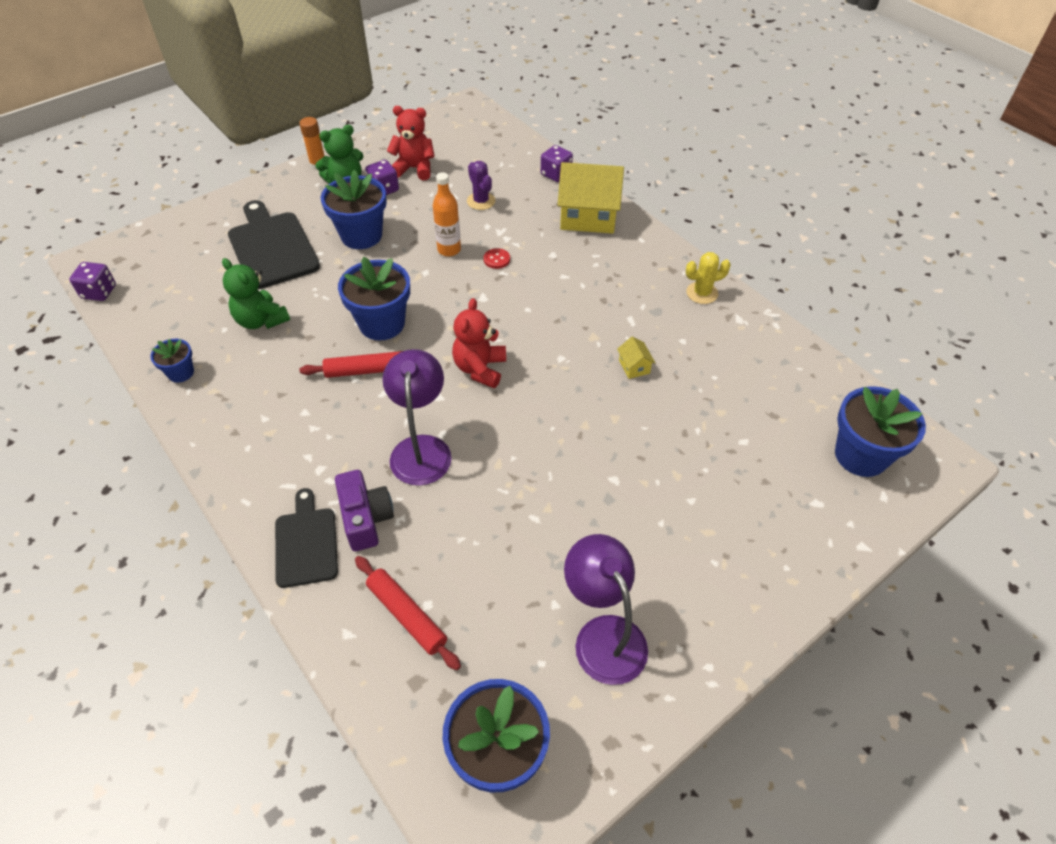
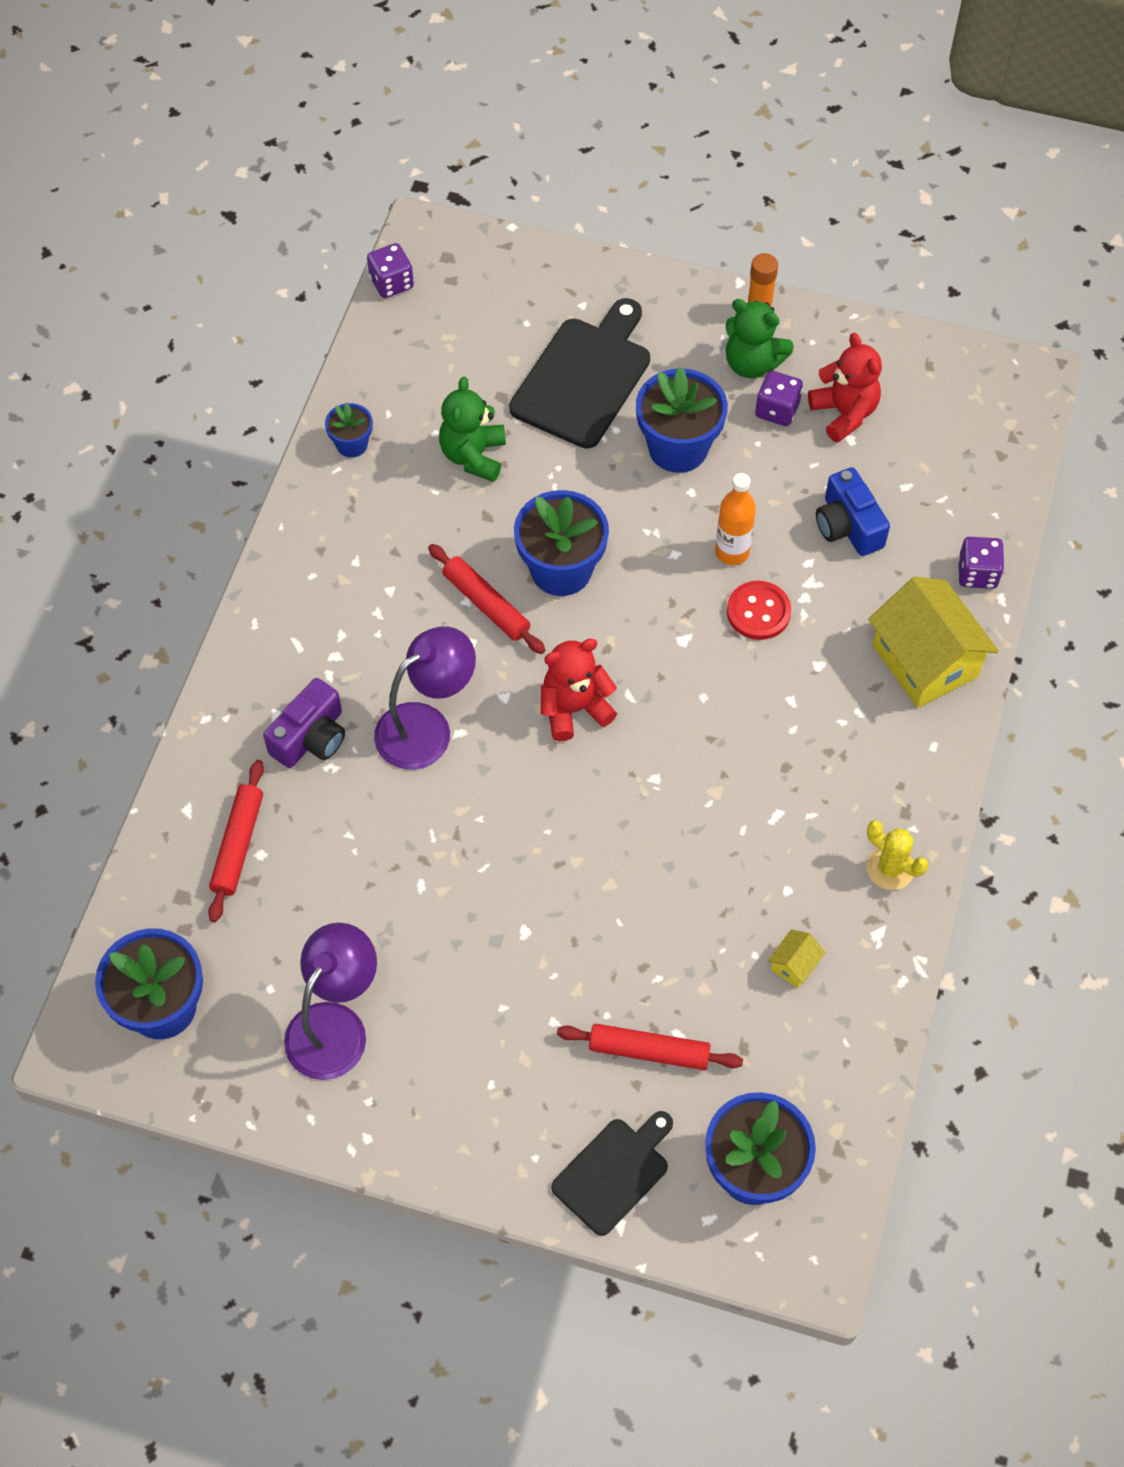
camera: 55 degrees right, 10 degrees up
(306, 543) = (249, 707): black cutting board -> black cutting board (614, 1172)
(481, 201) = (848, 526): purple cactus -> blue camera
(496, 259) = (758, 612): red button -> red button, size x1.63
(634, 367) = (702, 861): yellow house -> yellow house (794, 965)
(746, 462) = (648, 1051): none -> red rolling pin

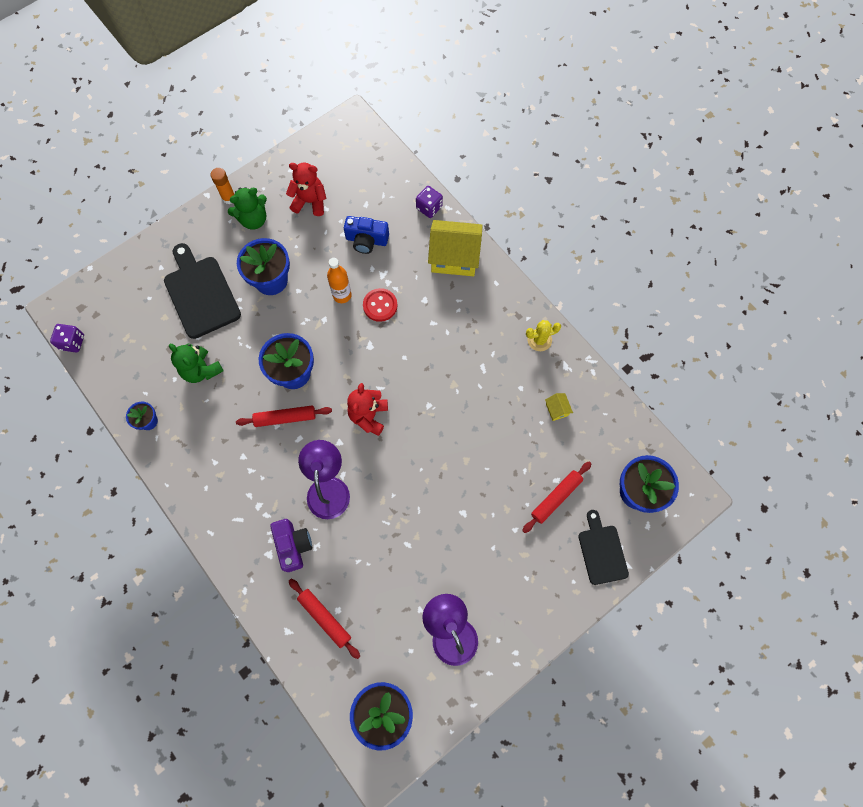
camera: 55 degrees left, 10 degrees up
(777, 410) = (286, 227): purple dice -> none

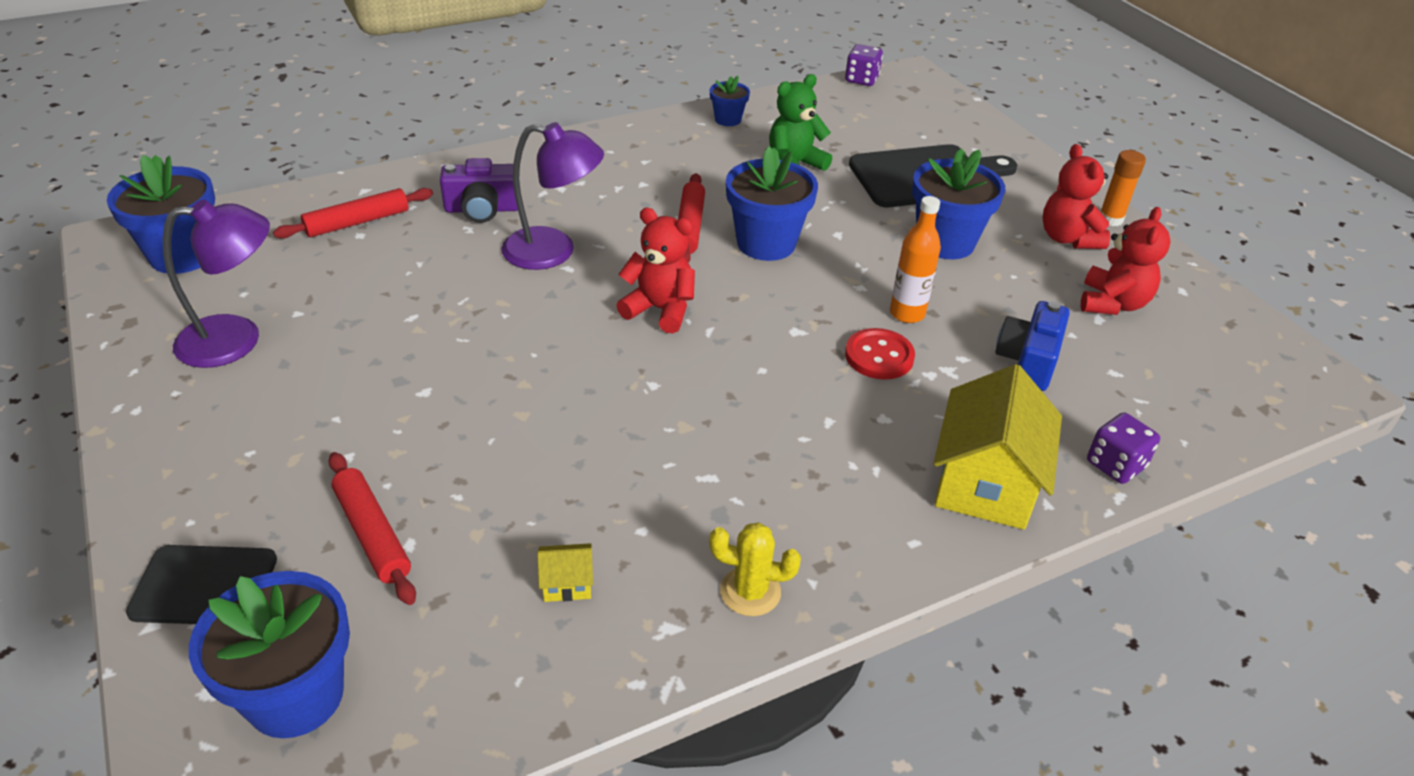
camera: 100 degrees right, 30 degrees down
(253, 219) = (1068, 238): green teddy bear -> red teddy bear
(539, 340) = (750, 592): yellow cactus -> yellow cactus turned 75 degrees counterclockwise

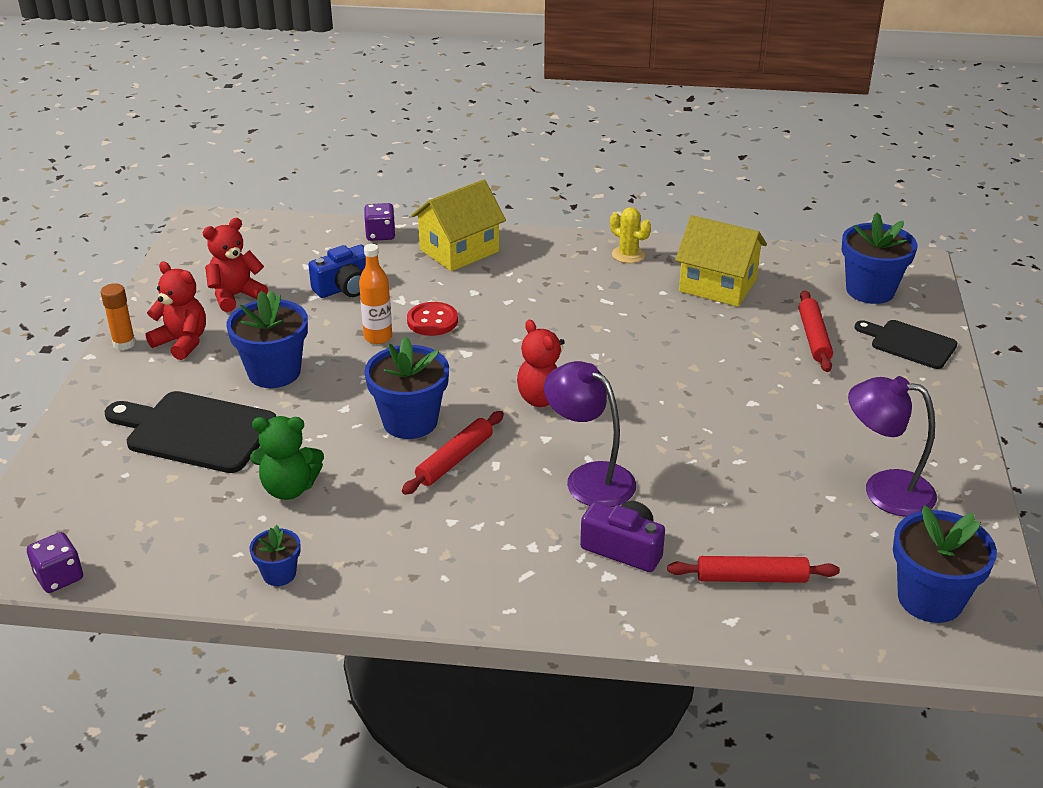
camera: 145 degrees left, 5 degrees down
(567, 583) = (717, 285): yellow house -> yellow house, size x2.39
(1068, 238) = (182, 342): red teddy bear -> red teddy bear turned 75 degrees counterclockwise

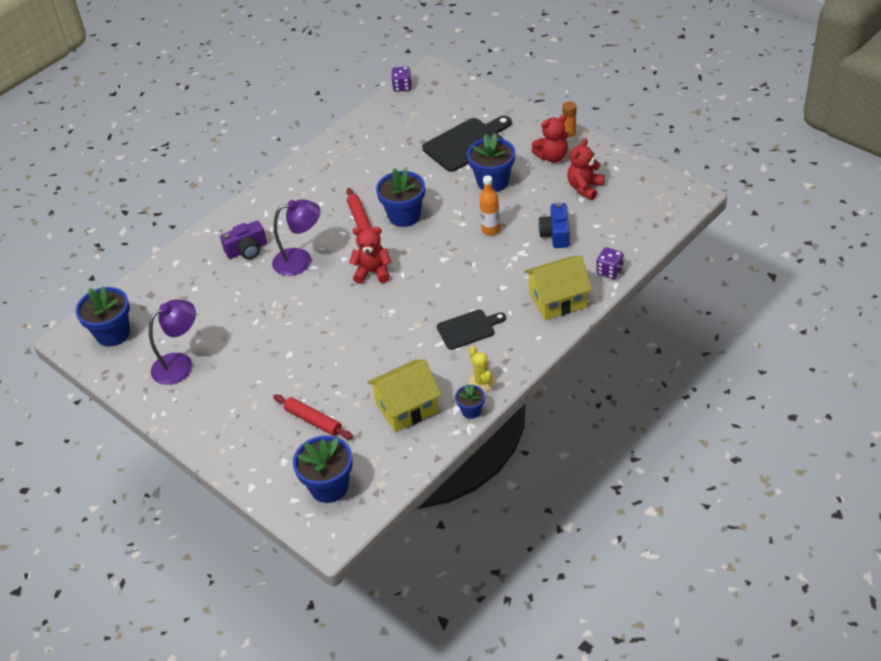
camera: 130 degrees right, 10 degrees up
(236, 296) = (585, 188): red teddy bear -> red teddy bear turned 150 degrees counterclockwise
(279, 574) = (342, 143): blue flower pot -> blue flower pot (471, 411)
(289, 488) = (394, 161): green teddy bear -> none
(432, 321) = (487, 257): red button -> none
(459, 250) = (558, 300): yellow house -> yellow house turned 75 degrees clockwise
(628, 255) = (482, 382): yellow cactus -> yellow cactus turned 75 degrees clockwise
(752, 578) = (187, 282): red rolling pin -> none
(909, 343) = (263, 465): black cutting board -> black cutting board (468, 329)

